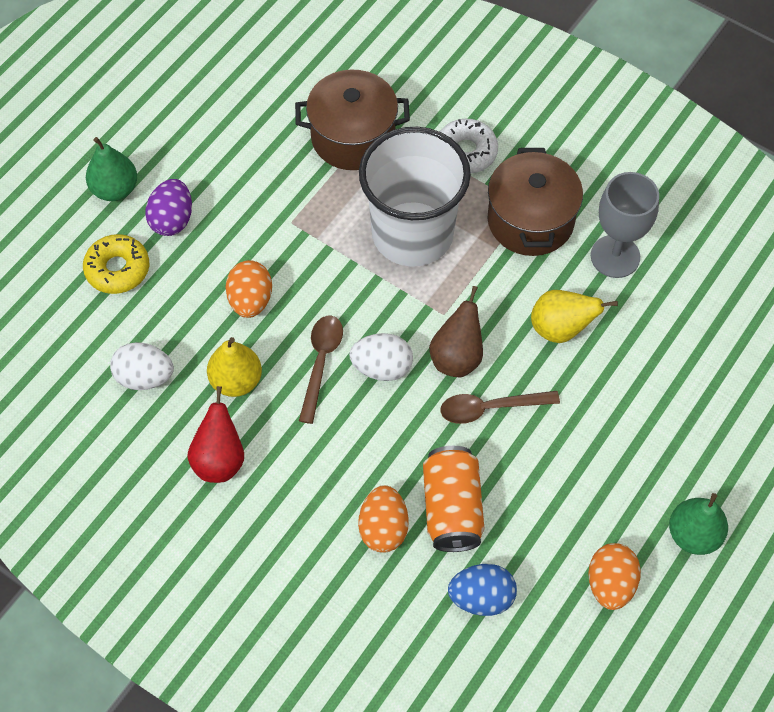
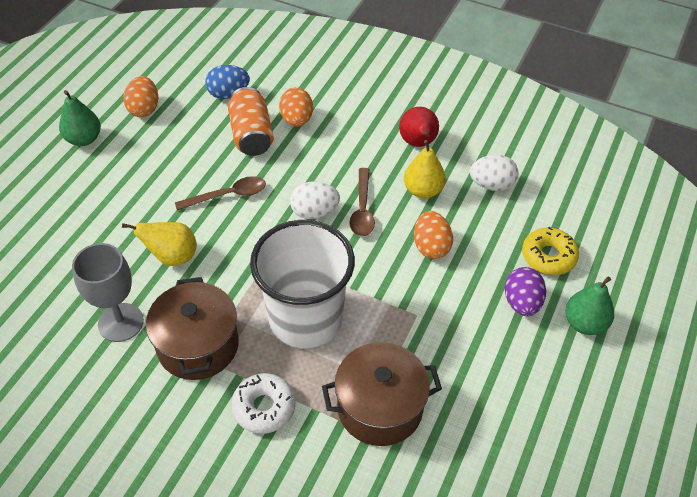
camera: 170 degrees right, 10 degrees down
(457, 357) = (256, 226): brown pear -> none

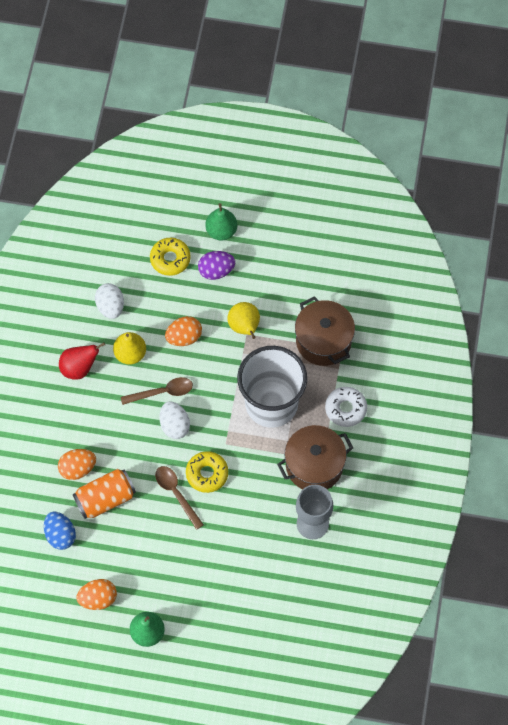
camera: 105 degrees left, 15 degrees up
(172, 257) = (246, 512): yellow pear -> yellow pear (244, 327)
(239, 229) = (207, 474): none -> yellow donut

